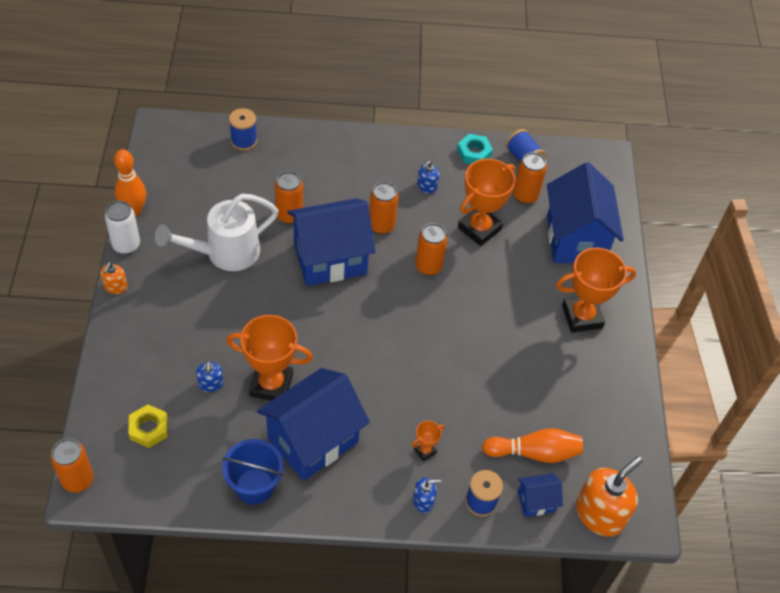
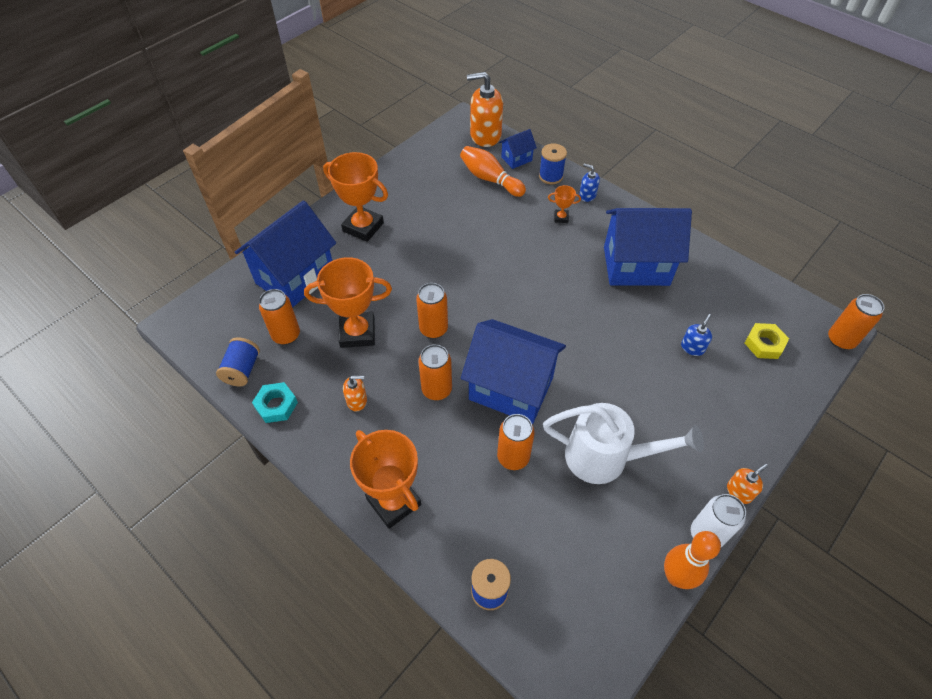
camera: 135 degrees left, 0 degrees up
(254, 486) = (699, 263): blue bucket -> none
(271, 384) = (641, 318): orange trophy -> orange trophy (393, 502)
(426, 186) = (357, 401): blue soap dispenser -> orange soap dispenser
(536, 501) = (516, 159): blue house -> blue house turned 60 degrees counterclockwise

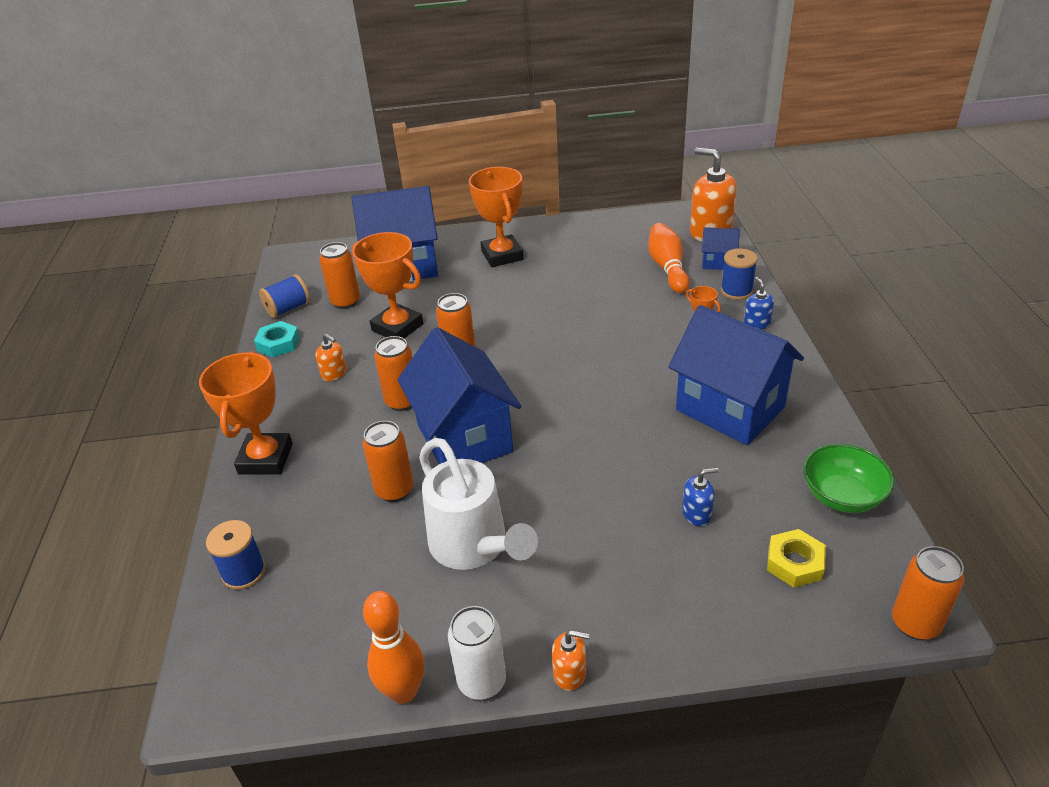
camera: 45 degrees right, 15 degrees down
(743, 288) = (842, 496): none -> green bowl

